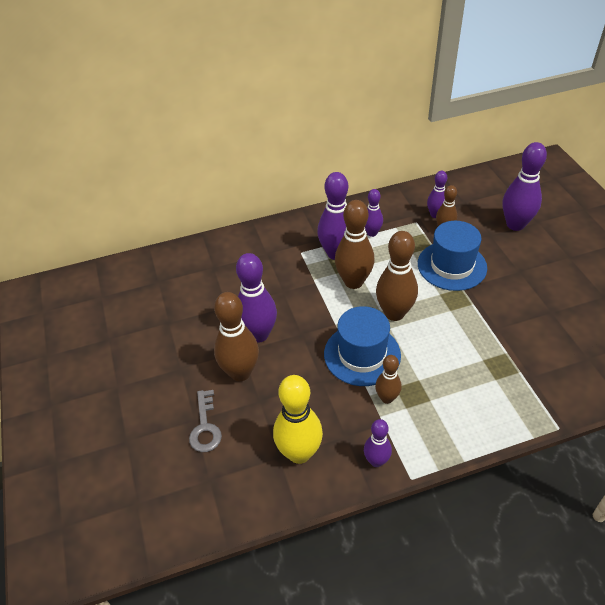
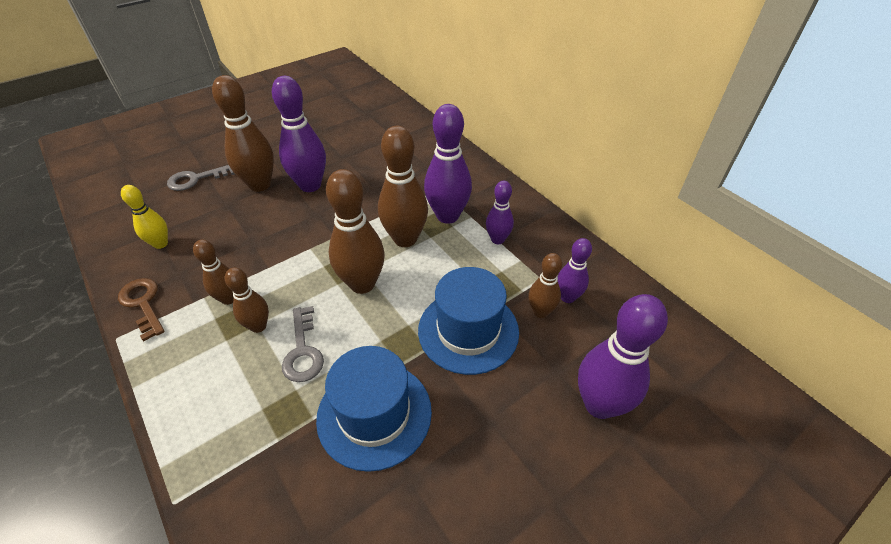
camera: 70 degrees right, 0 degrees up
(299, 453) = (160, 244): yellow bowling pin -> yellow bowling pin, size x0.57
(362, 354) = (292, 266): blue hat -> blue hat (374, 414)
(376, 461) = (143, 304): purple bowling pin -> brown key
(421, 379) = (258, 326): none -> brown bowling pin
(450, 353) = (303, 350): none -> grey key

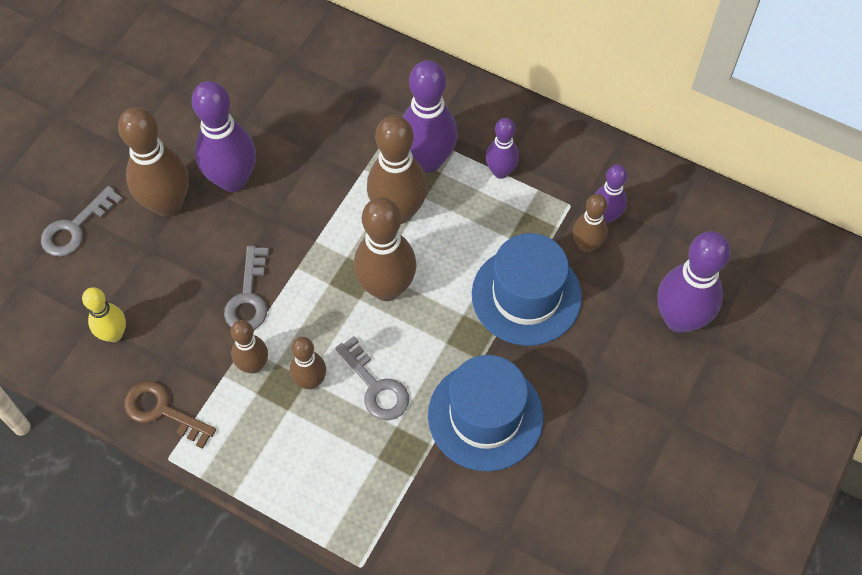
camera: 25 degrees left, 15 degrees up
(263, 254) = (248, 297): none -> grey key

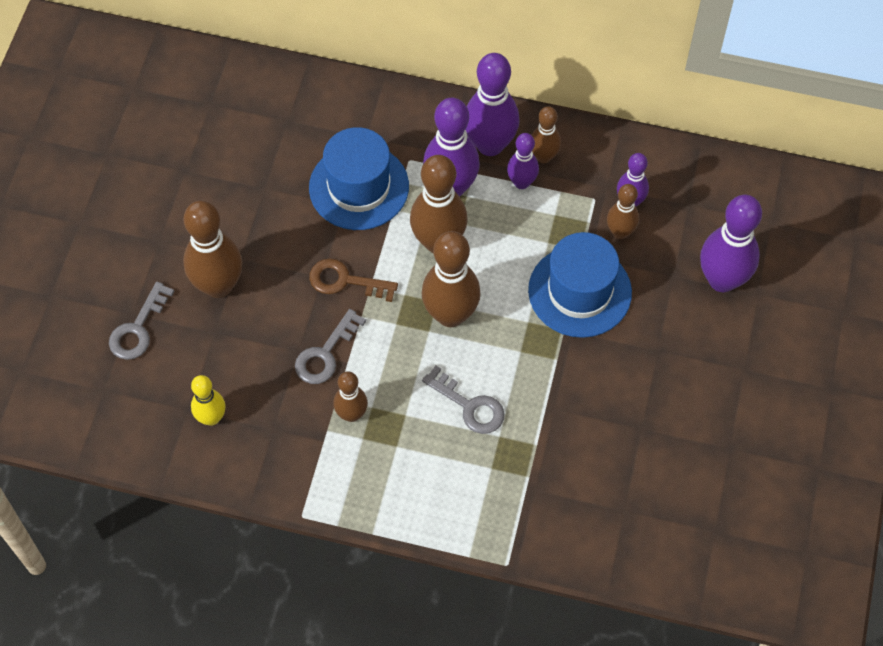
camera: 15 degrees left, 0 degrees up
(163, 411) = (282, 476): brown key -> brown key (345, 281)
(233, 180) = (273, 248): purple bowling pin -> purple bowling pin (490, 145)
(248, 297) = (325, 353): grey key -> grey key turned 45 degrees clockwise
(310, 381) = (408, 415): brown bowling pin -> brown bowling pin (543, 157)
(485, 416) = (576, 407): blue hat -> blue hat (359, 187)

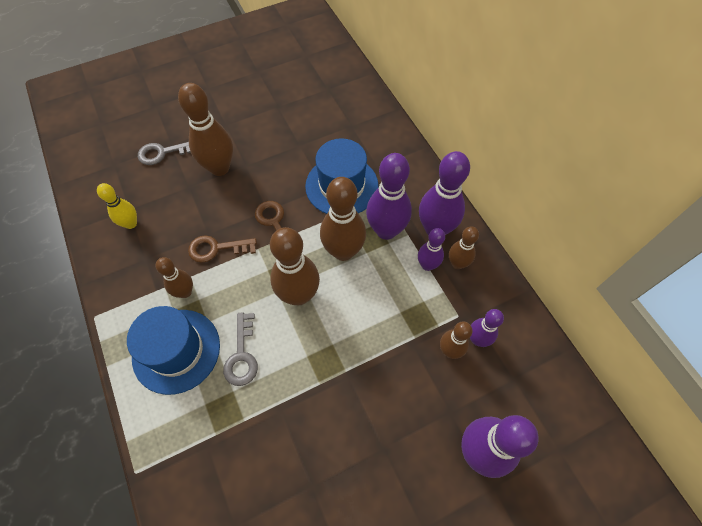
camera: 50 degrees right, 0 degrees up
(325, 353) = (217, 248): grey key -> brown key
(579, 291) = (382, 359): blue hat -> blue hat (176, 350)

